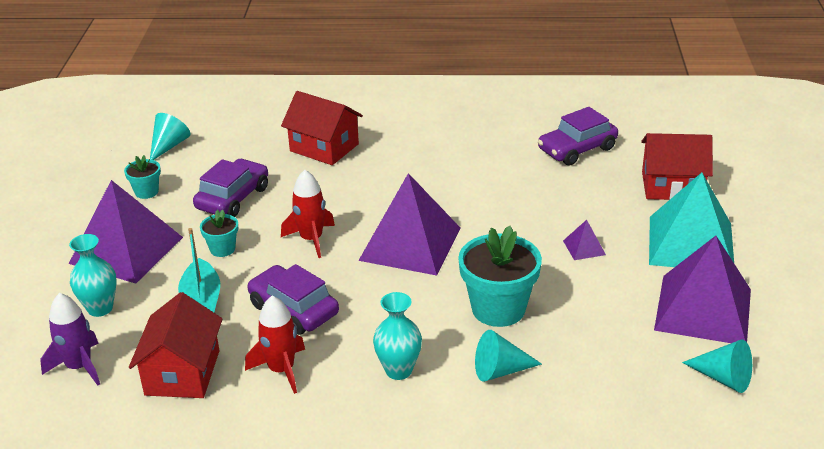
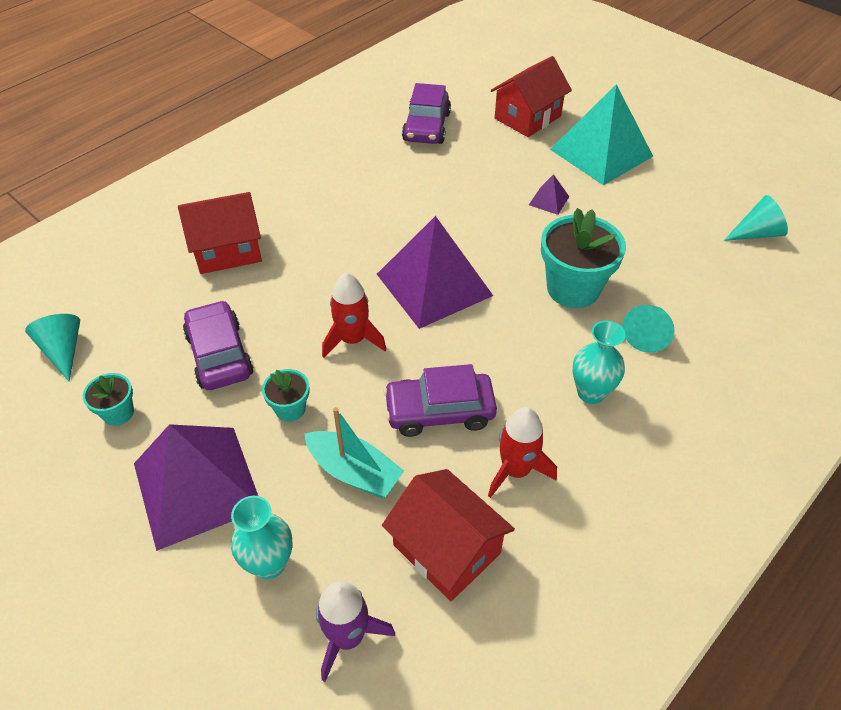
camera: 50 degrees left, 15 degrees up
(703, 309) = (677, 194): purple pyramid -> none

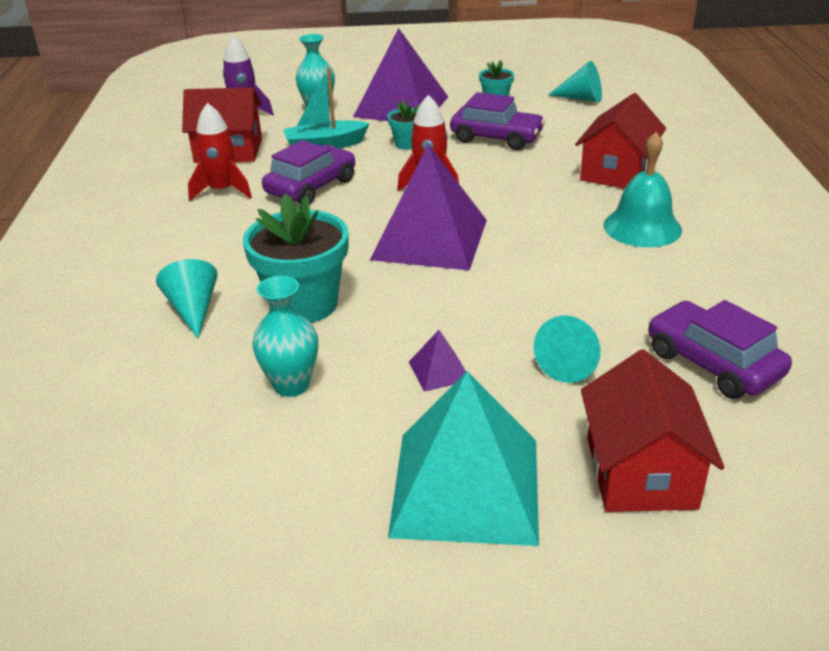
camera: 135 degrees right, 15 degrees down
(307, 202) = (642, 227): none -> turquoise bell
(591, 393) = (208, 248): turquoise vase -> turquoise vase (291, 385)
(756, 233) = (131, 501): turquoise cone -> turquoise cone (570, 363)

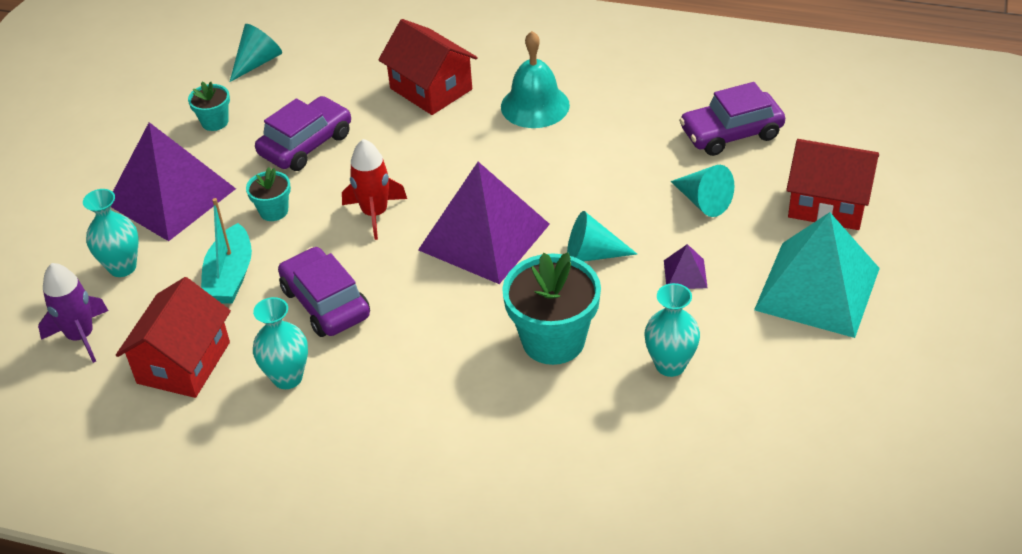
camera: 70 degrees left, 10 degrees up
(193, 310) = (526, 421): turquoise cone -> turquoise cone (592, 254)
(222, 191) = (287, 377): red rocket -> turquoise vase

